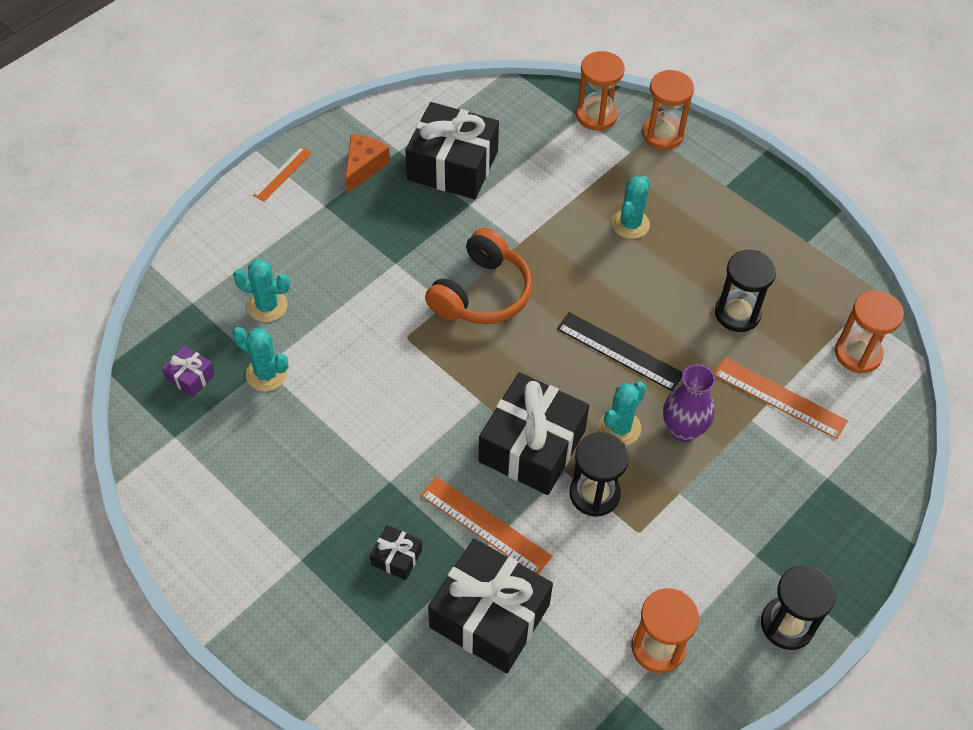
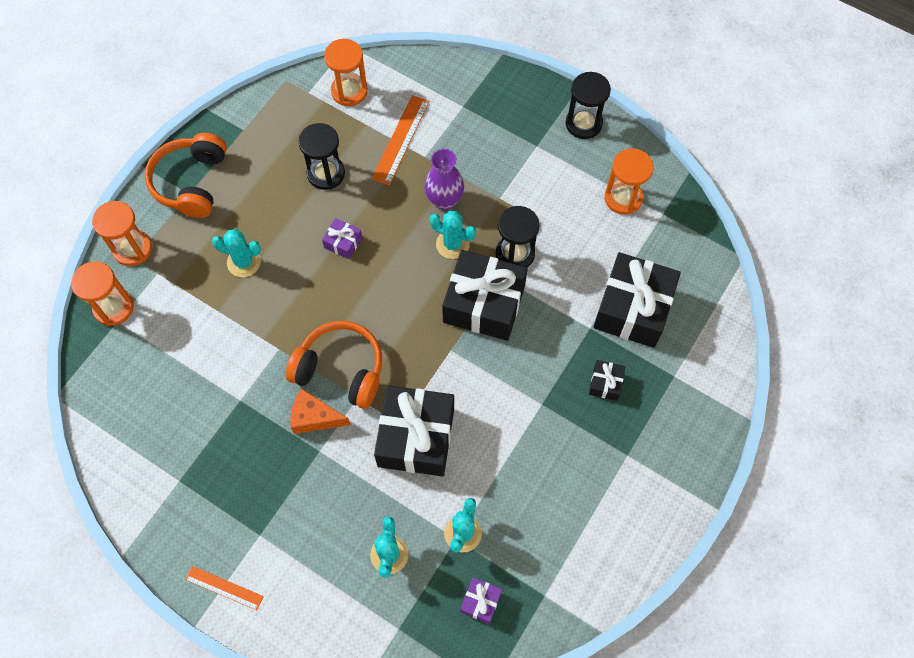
camera: 100 degrees left, 10 degrees up
(364, 167) = (205, 509): orange cheese -> orange cheese (314, 417)
(452, 166) = (193, 425): black gift -> black gift (416, 437)
(485, 526) = (562, 325): orange ruler -> none
(619, 351) = (380, 254): black ruler -> none
(640, 317) = (343, 243): none -> purple gift
(739, 189) = (192, 182): none -> orange headphones

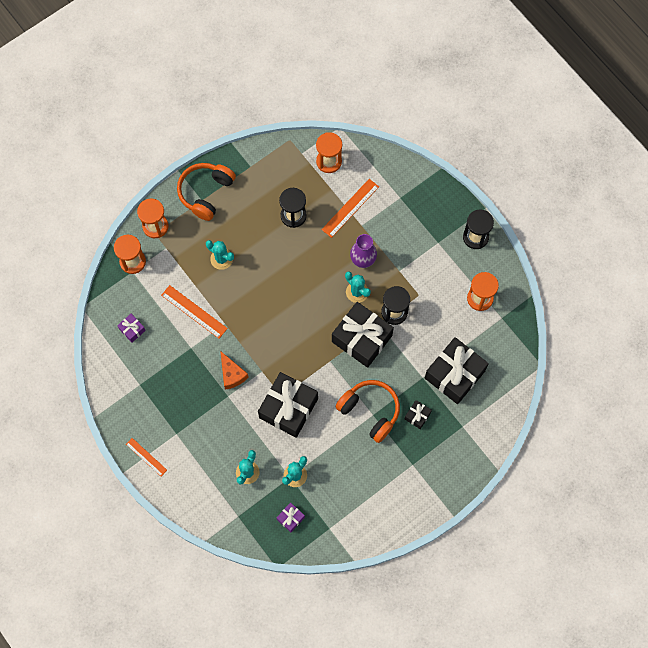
camera: 20 degrees right, 5 degrees up
(227, 347) = (194, 312): none -> orange ruler
(314, 417) = (232, 374): orange cheese -> orange cheese turned 150 degrees counterclockwise
(340, 370) = (257, 350): orange headphones -> orange headphones (370, 411)
(343, 243) = (288, 267): purple gift -> purple gift (132, 329)

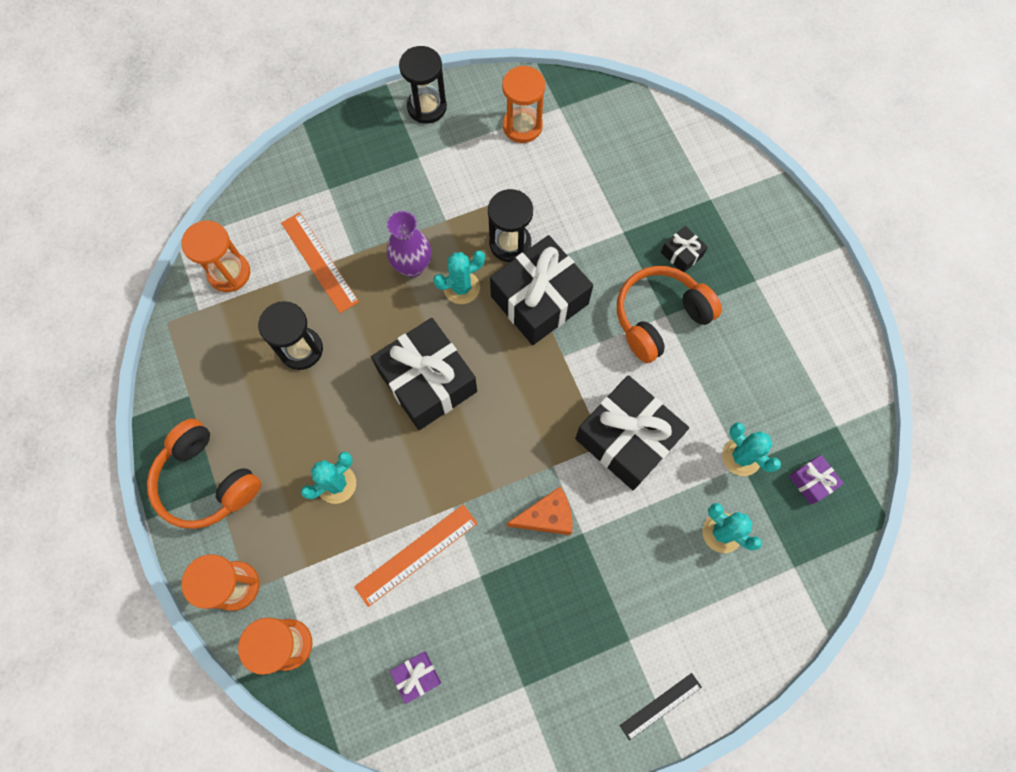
camera: 75 degrees left, 0 degrees up
(146, 457) = (660, 706): orange ruler -> black ruler
(454, 374) = (629, 188): black gift -> black gift (427, 381)

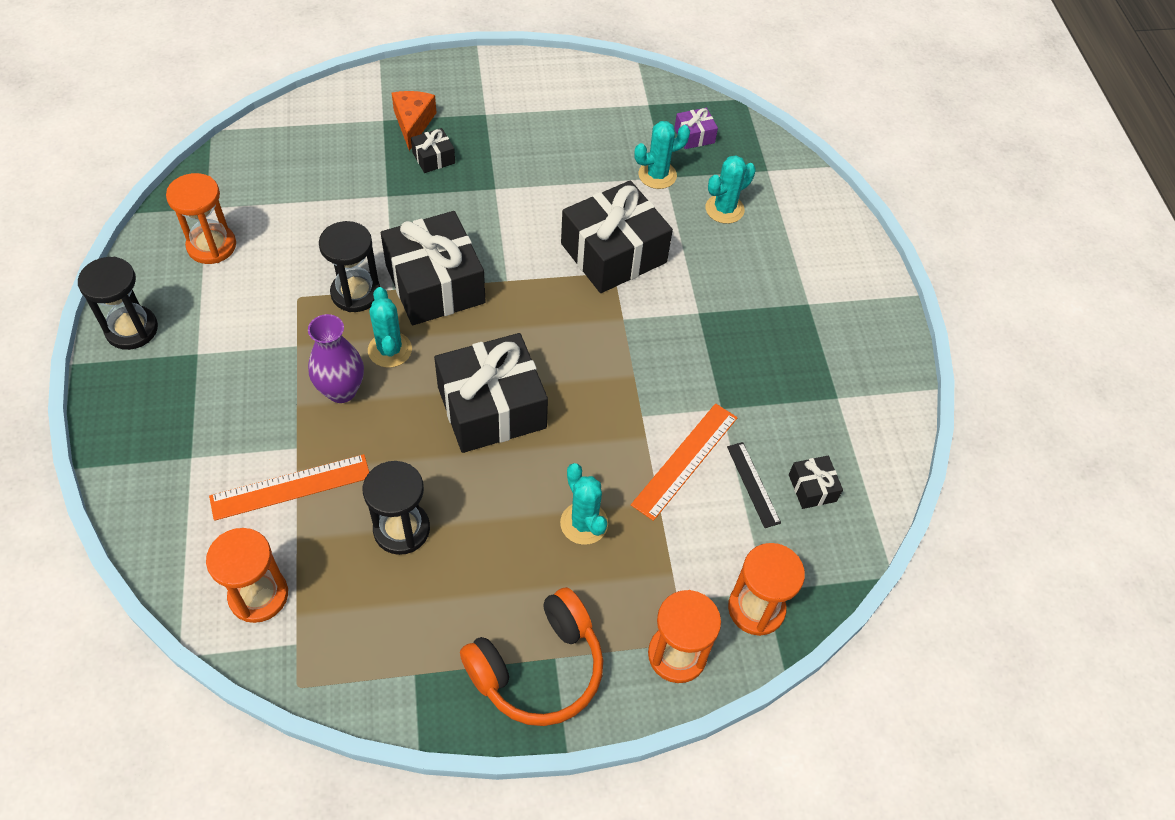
camera: 80 degrees left, 15 degrees down
(417, 555) = (685, 460): orange ruler -> orange ruler turned 60 degrees clockwise
(417, 676) = (812, 488): purple gift -> black gift
(546, 516) = (674, 337): orange cheese -> orange cheese (413, 123)
(659, 318) = (496, 193): orange headphones -> none
(660, 706) = (871, 296): black ruler -> black ruler (753, 484)

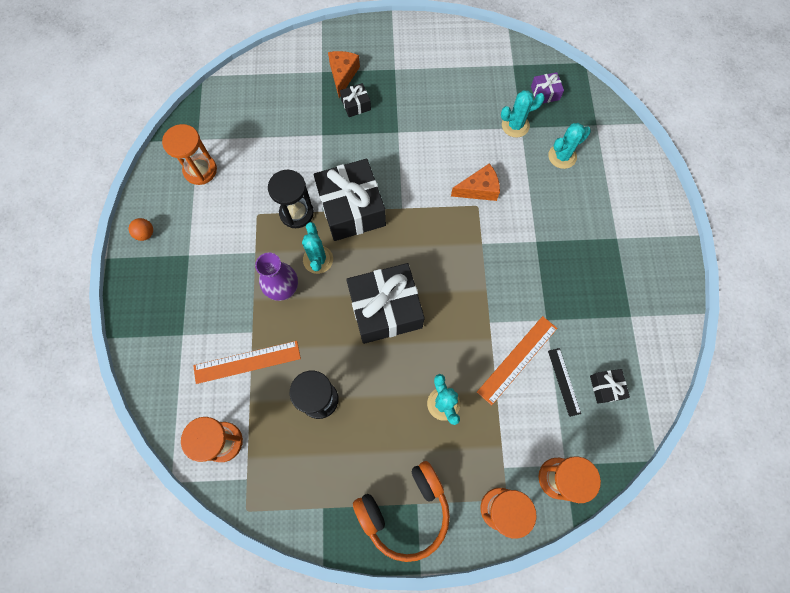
camera: 10 degrees right, 15 degrees up
(132, 329) = (145, 234): black hourglass -> orange ball
(613, 253) = (479, 189): black gift -> orange cheese

